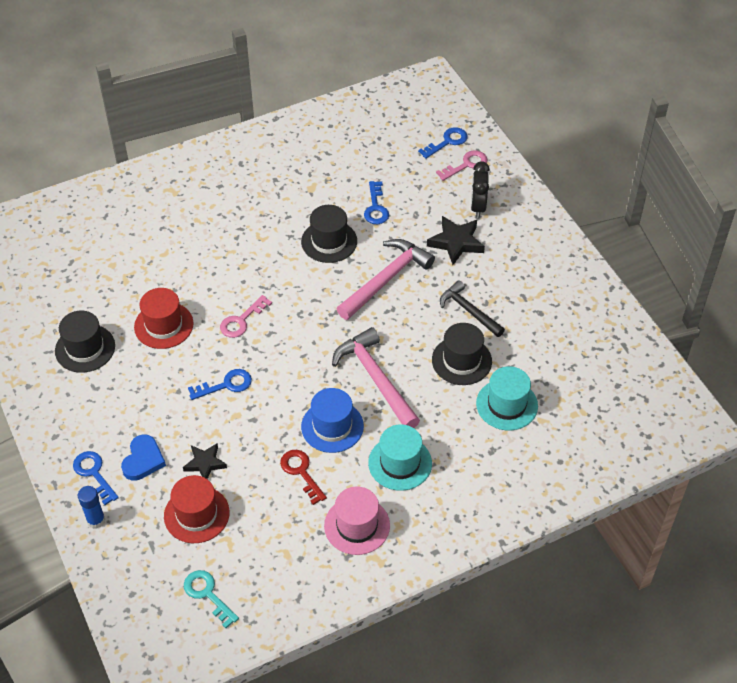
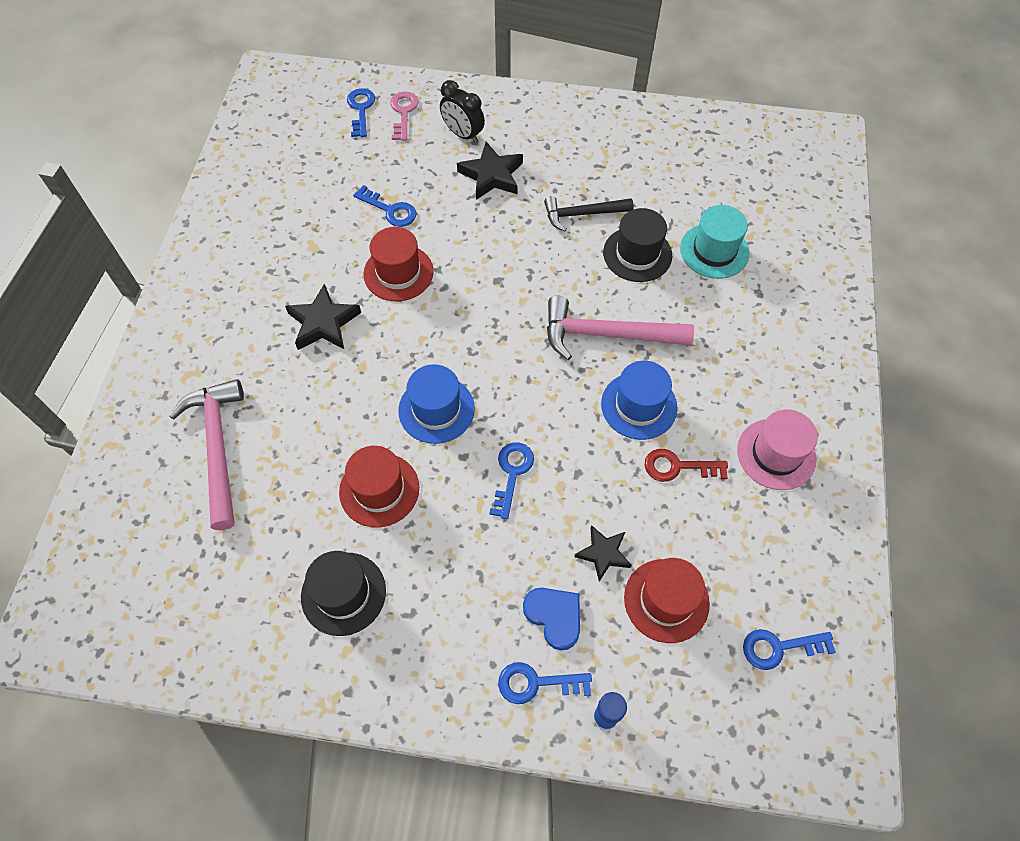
camera: 55 degrees left, 10 degrees up
(207, 594) = (779, 647): turquoise key -> blue key
(241, 320) = (436, 409): pink key -> blue hat
(258, 228) = (323, 323): none -> black star
(329, 241) = (398, 273): black hat -> red hat
(386, 279) = (489, 254): pink hammer -> pink hammer (218, 447)
(400, 463) = (724, 374): turquoise hat -> none

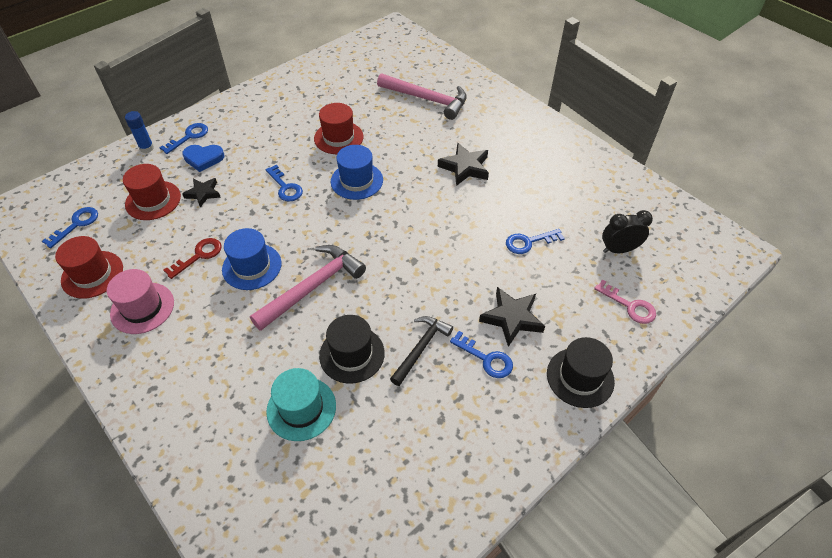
camera: 130 degrees right, 10 degrees down
(343, 593) = (305, 103): black hat -> black hat (580, 377)
(361, 109) = (653, 282): blue key -> blue key (486, 358)
(398, 273) = (469, 217): red hat -> red hat (92, 274)
(463, 134) = (573, 328): black clock -> black clock (619, 249)

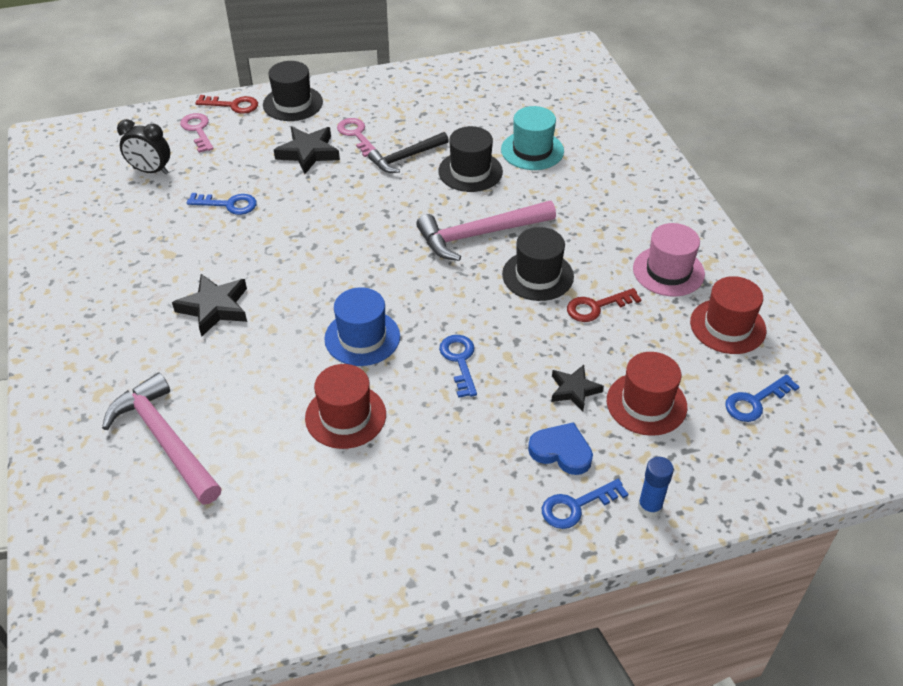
camera: 155 degrees left, 5 degrees down
(252, 266) = (537, 275): blue hat -> black hat
(486, 358) = (356, 135): blue key -> pink key
(632, 350) = (233, 105): none -> red key

